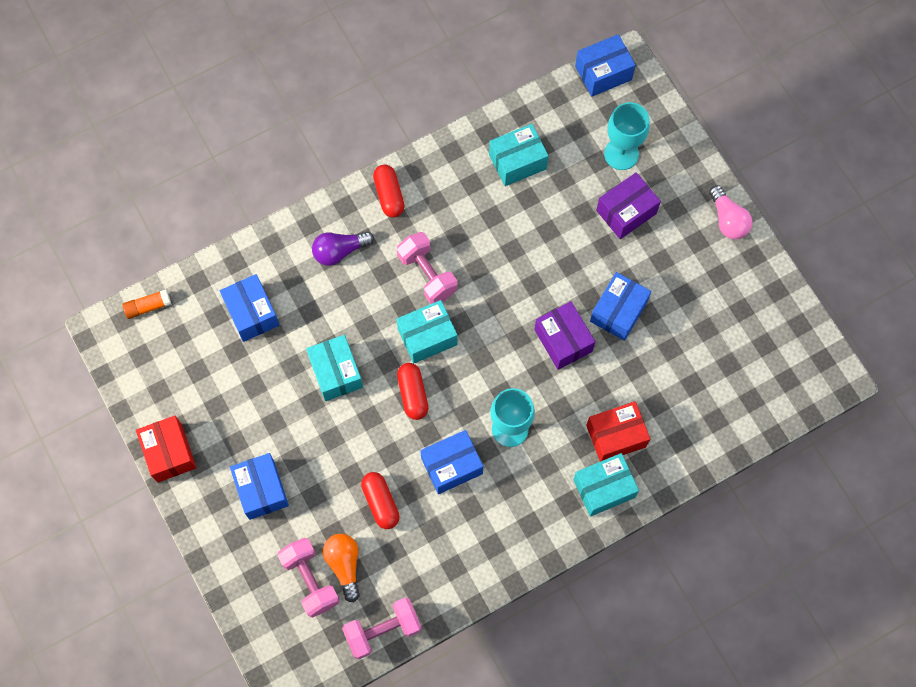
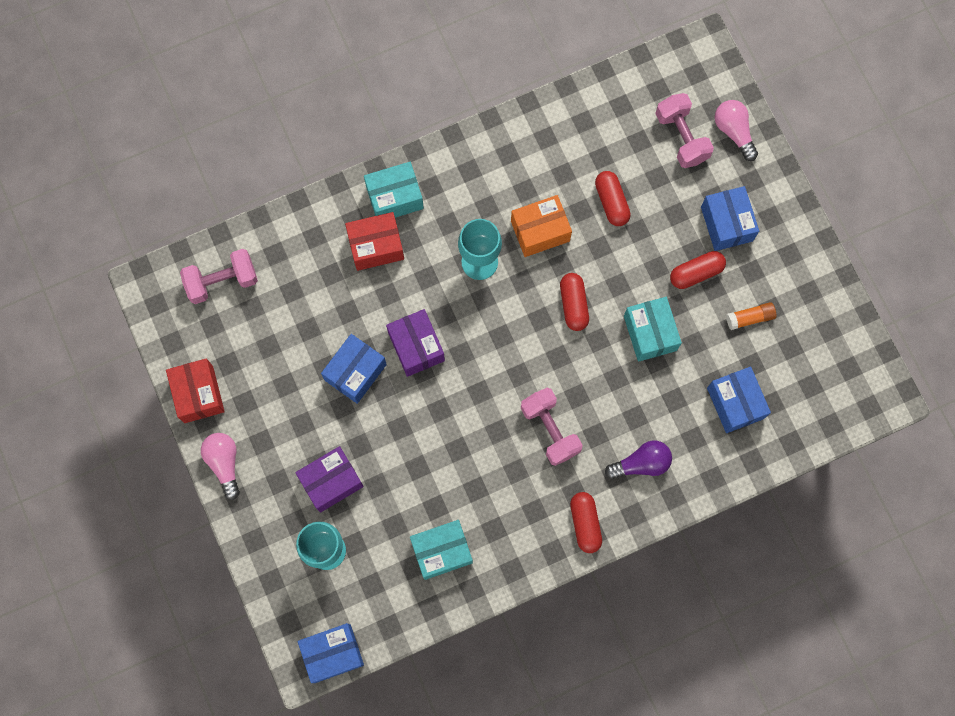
camera: 175 degrees left, 5 degrees up
(148, 307) = (843, 419): orange glue stick -> orange glue stick (750, 318)
(169, 453) = (817, 267): red box -> red box (198, 394)
(254, 591) = (734, 132): none -> pink light bulb
(292, 436) = (696, 273): none -> red capsule
(344, 565) = (648, 148): orange light bulb -> none
(383, 630) = (615, 88): pink dumbbell -> pink dumbbell (222, 281)
(427, 337) = (554, 362): turquoise box -> none
(451, 466) = (540, 231): blue box -> orange box

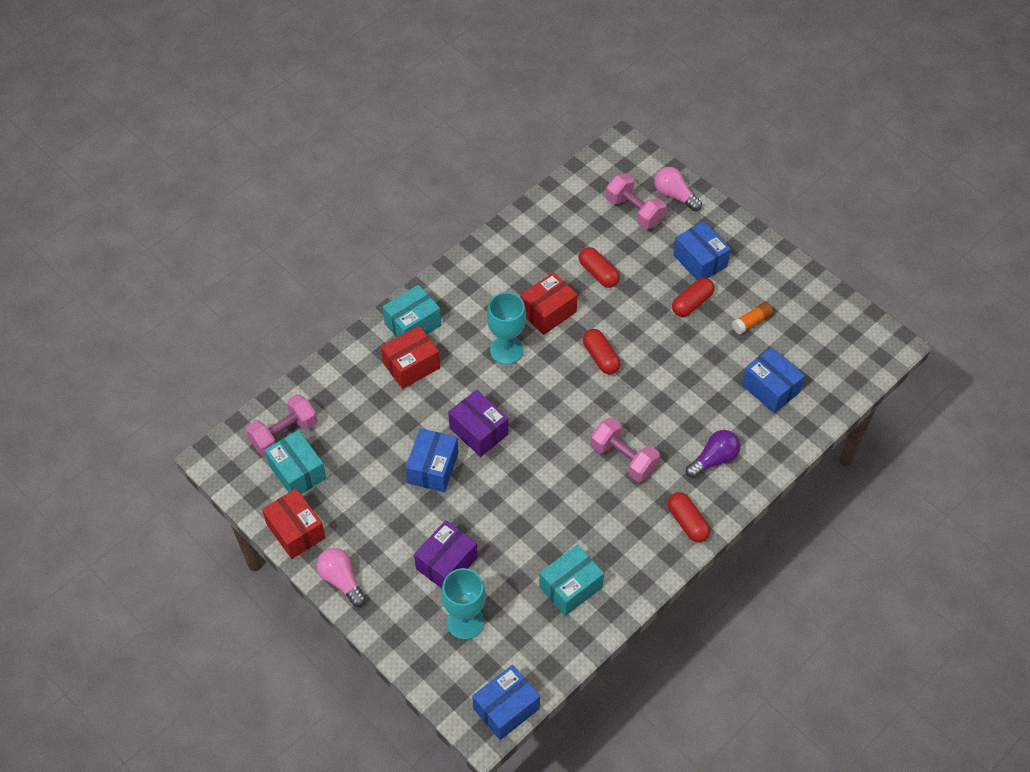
camera: 20 degrees left, 20 degrees down
(540, 231) = (548, 312): orange box -> red box
(650, 333) = (675, 358): turquoise box -> turquoise box (297, 472)

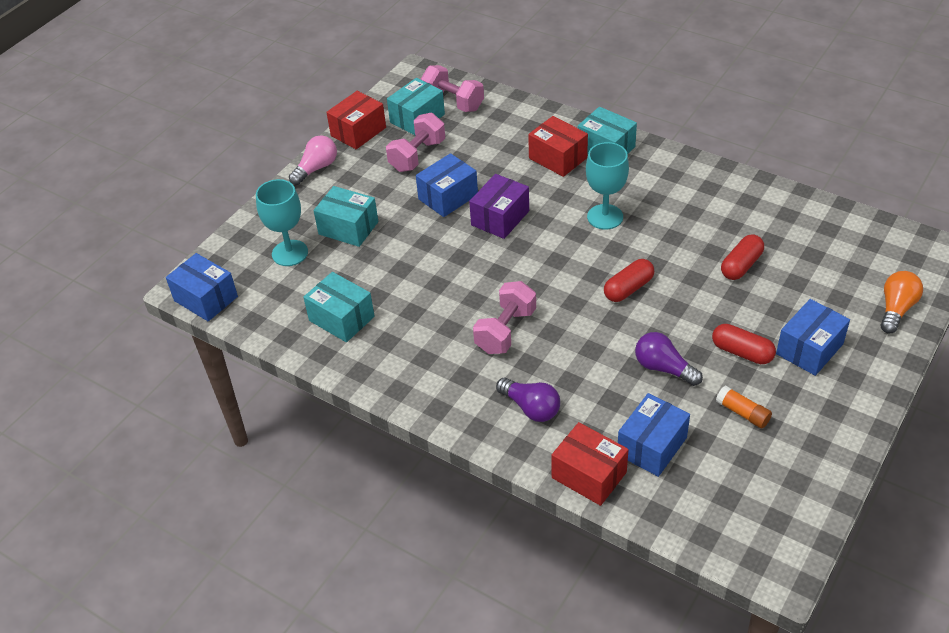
camera: 80 degrees right, 10 degrees down
(433, 468) = (448, 197): blue box -> blue box turned 45 degrees counterclockwise
(446, 563) = (348, 228): purple box -> turquoise box
(548, 312) = (668, 237): red box -> red box (589, 475)
(634, 211) = (848, 278): pink dumbbell -> pink dumbbell (417, 155)
(674, 195) = (896, 309): pink light bulb -> orange light bulb
(687, 522) = (442, 398): red capsule -> none
(695, 358) = (663, 368): none -> purple light bulb

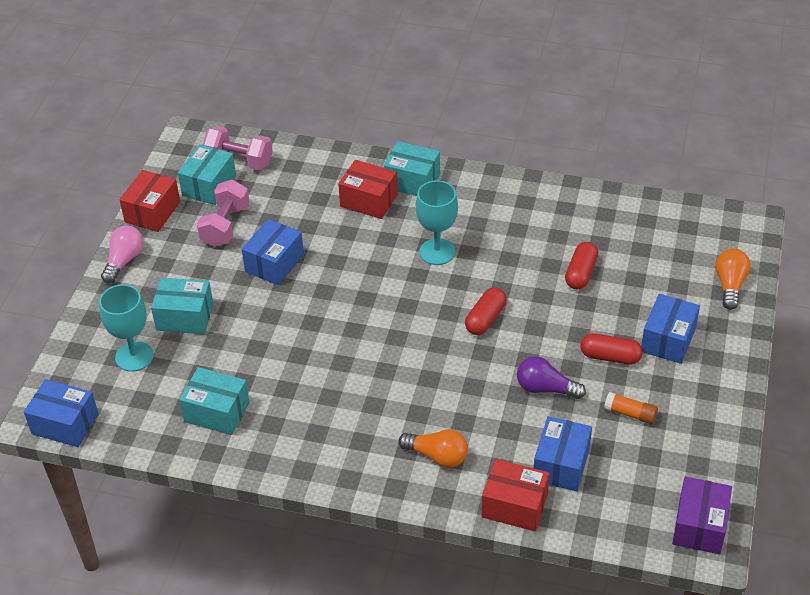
camera: 20 degrees left, 0 degrees up
(500, 218) = (335, 274): purple box -> purple box (699, 526)
(505, 331) = (384, 387): pink dumbbell -> none
(531, 408) = (437, 456): purple light bulb -> orange light bulb

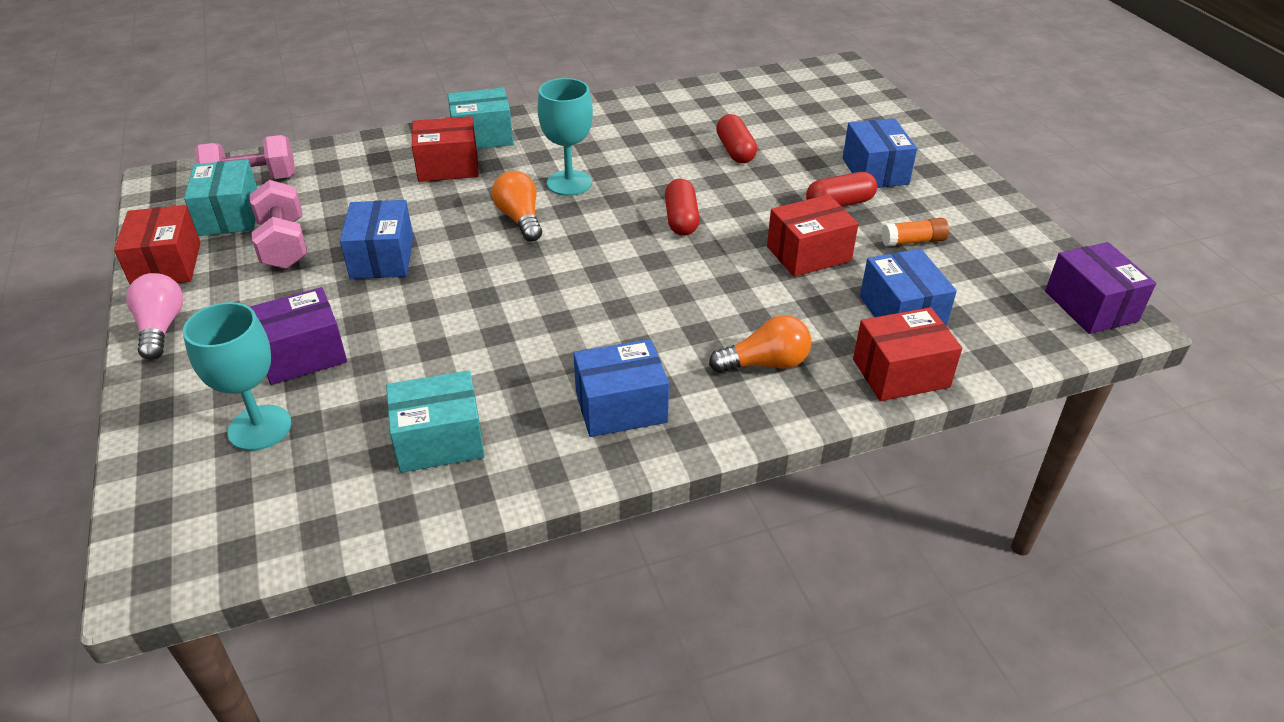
camera: 35 degrees left, 5 degrees down
(65, 424) = (205, 561): blue box -> blue box (621, 407)
(185, 317) = (303, 355): turquoise box -> purple box
(545, 388) = (808, 254): purple light bulb -> red box
(730, 285) = (877, 114): orange light bulb -> orange light bulb (520, 219)

